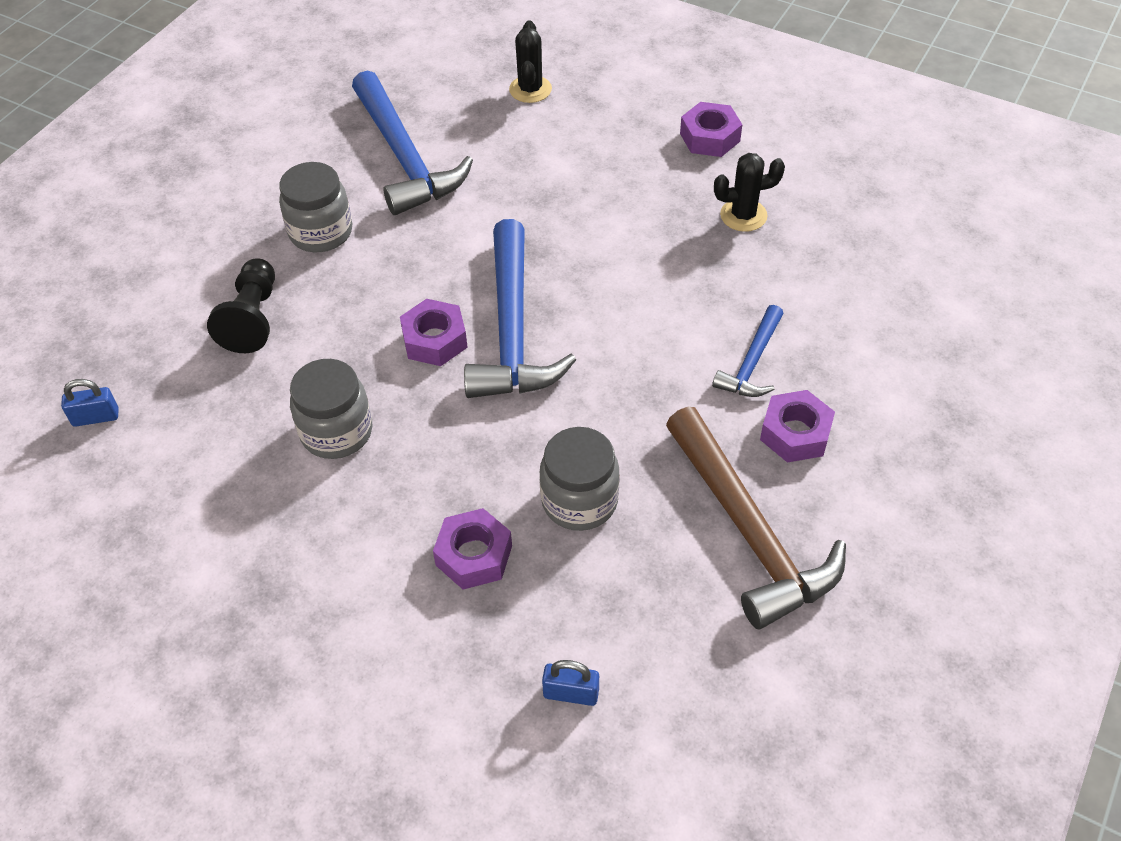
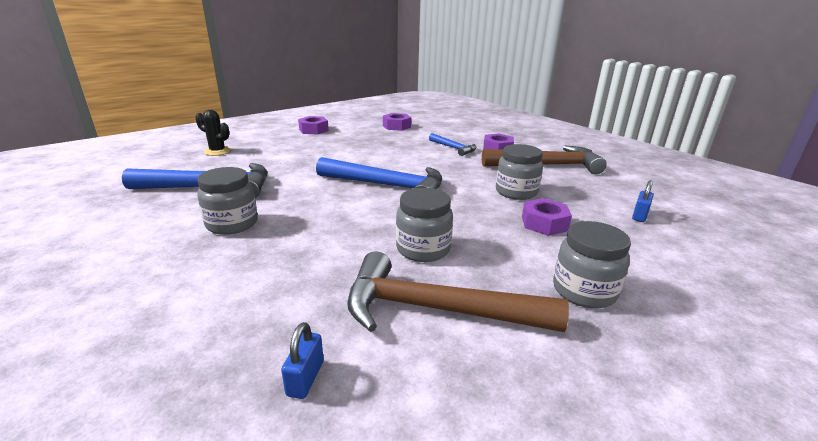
camera: 70 degrees left, 25 degrees down
(217, 481) = (437, 309): none -> brown hammer
(252, 318) = (280, 264): black pawn -> none
(301, 617) = (584, 291): none -> grey jar
(435, 340) = (373, 206): purple nut -> purple nut (396, 126)
(743, 215) = (368, 134): black cactus -> none

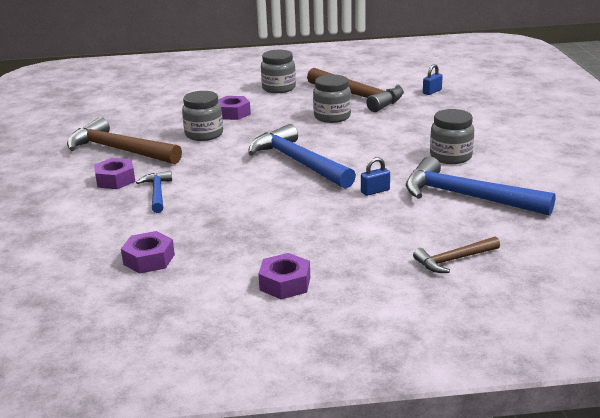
camera: 145 degrees left, 0 degrees up
(217, 151) = (454, 260): black cactus -> brown hammer
(639, 216) = (162, 105): blue padlock -> blue padlock (375, 191)

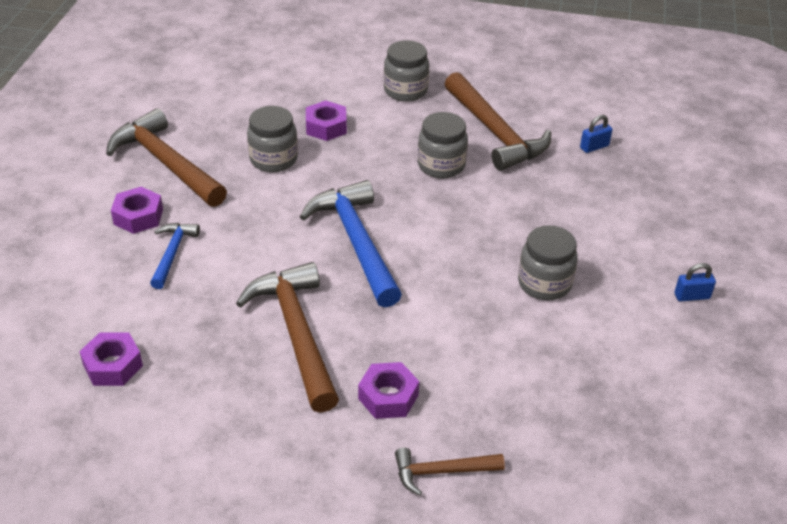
camera: 15 degrees right, 15 degrees up
(285, 283) = (235, 451): purple nut -> purple nut (388, 397)
(287, 214) = (296, 334): none -> brown hammer
(375, 191) = (417, 322): blue padlock -> blue padlock (692, 296)
(467, 196) = (521, 364): blue hammer -> none

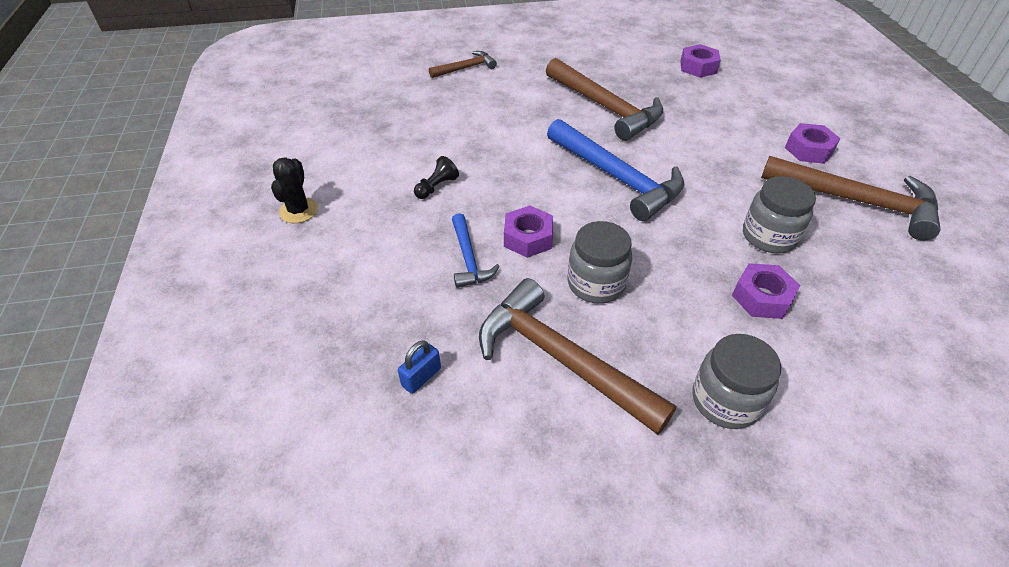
camera: 160 degrees right, 5 degrees up
(172, 254) = (746, 131): blue hammer -> blue hammer (468, 258)
(388, 397) = (518, 91): purple nut -> purple nut (528, 238)
(544, 283) = (436, 187): grey jar -> black pawn
(692, 296) = (298, 211): blue padlock -> black cactus

